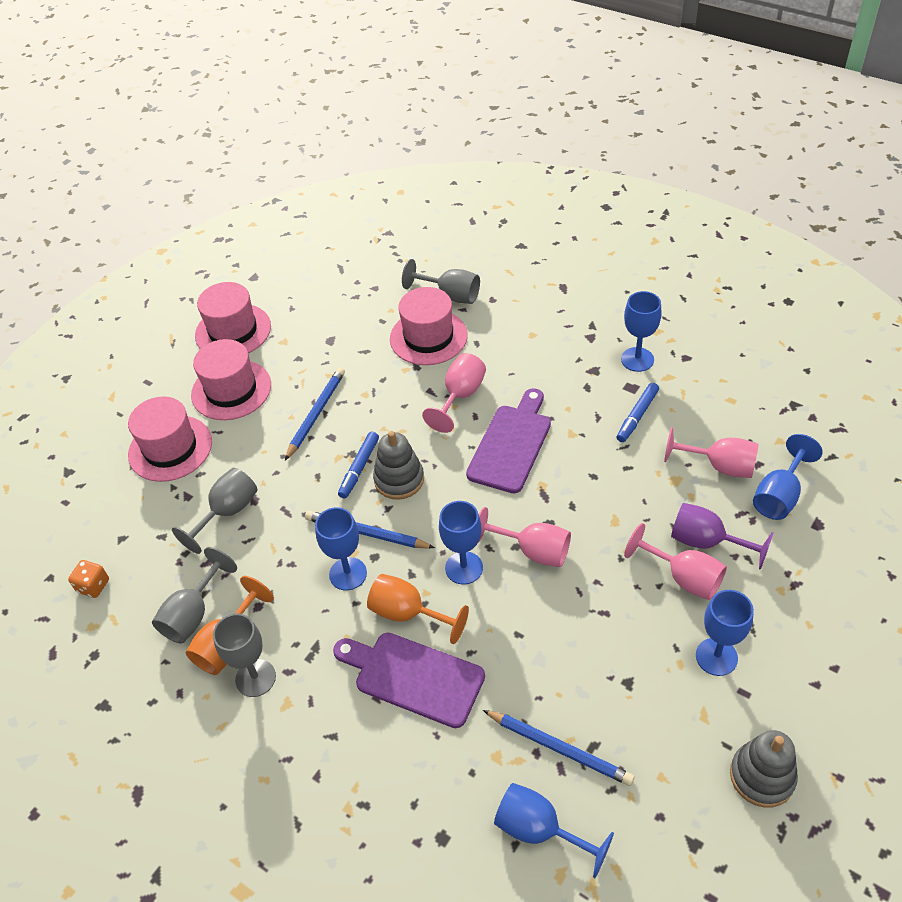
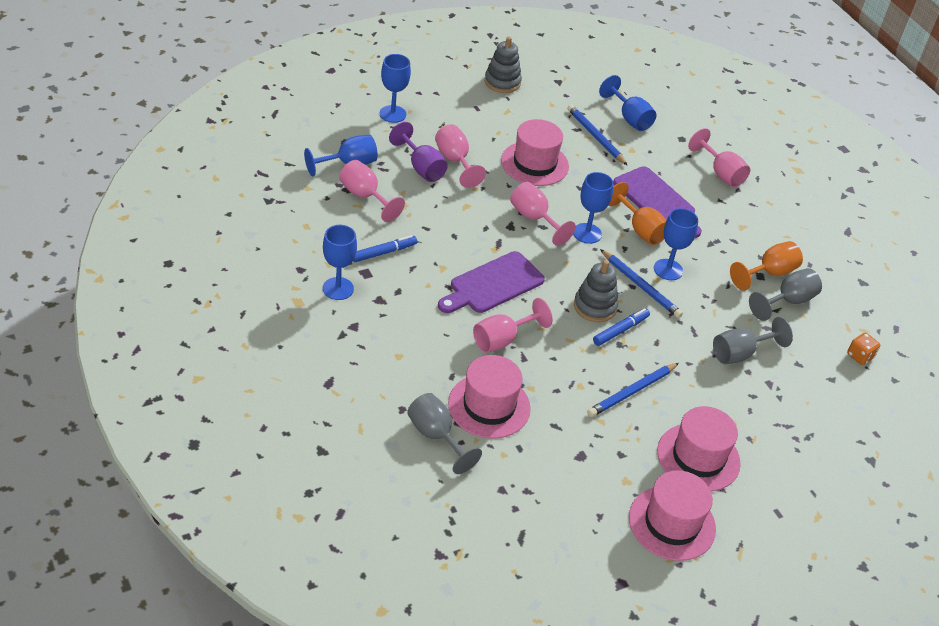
camera: 160 degrees left, 5 degrees down
(170, 448) = (772, 431): pink hat -> pink hat (534, 163)
(255, 678) = (757, 247): grey goblet -> none
(353, 795) = (721, 173): none -> pink goblet
(716, 657) = (475, 125): blue goblet -> blue goblet (392, 114)

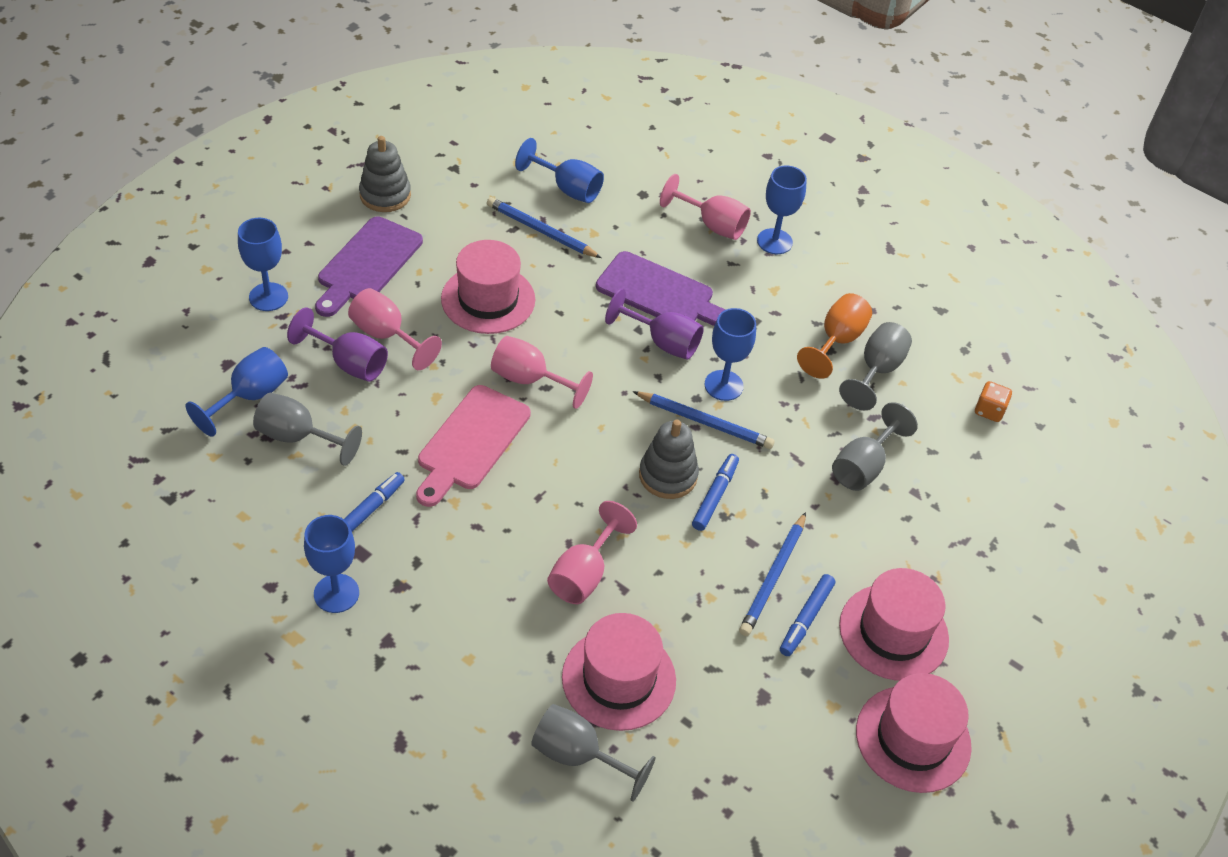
camera: 25 degrees left, 5 degrees up
(365, 196) = (298, 437): pink goblet -> grey goblet
(473, 239) = (470, 442): none -> pink cutting board
(493, 284) = (530, 498): purple cutting board -> purple cutting board (367, 264)
(587, 233) = (604, 374): blue goblet -> blue goblet (774, 241)
(639, 424) = (806, 619): none -> blue marker
(640, 230) = (663, 342): orange goblet -> purple goblet

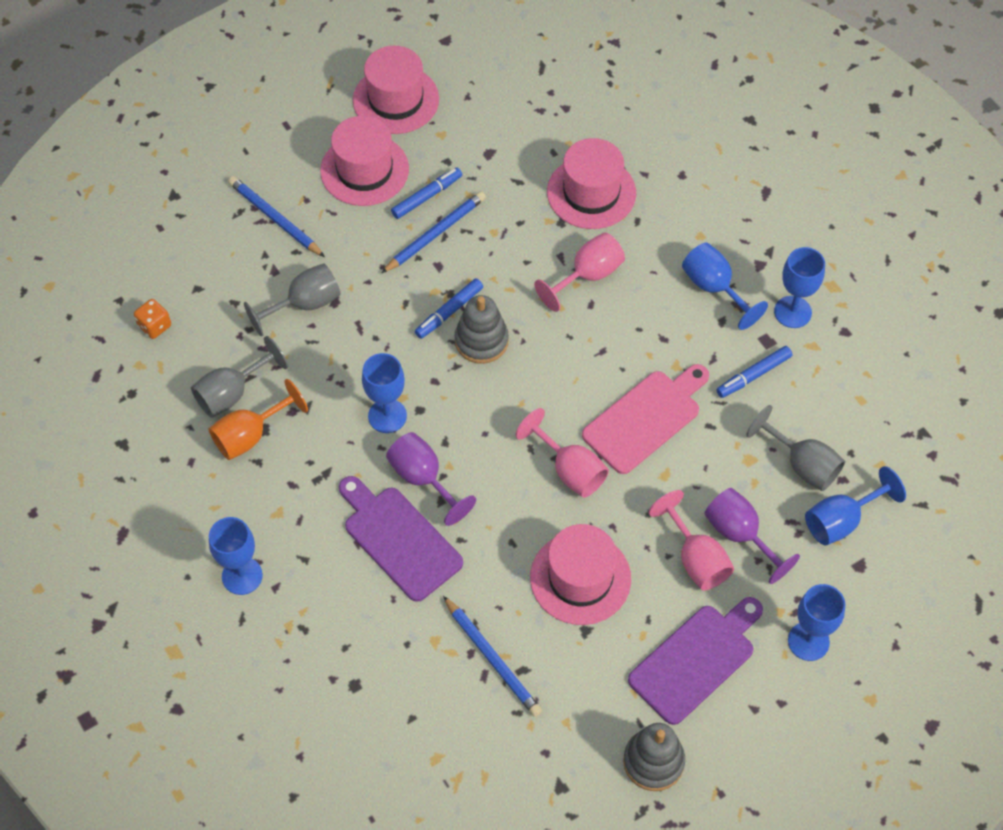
camera: 155 degrees left, 10 degrees up
(568, 189) = (438, 716): blue goblet -> blue goblet (714, 288)
(578, 755) = (641, 151): grey goblet -> none
(704, 422) = (424, 383): blue pencil -> blue pencil (275, 218)
(712, 225) = (298, 617): pink goblet -> none

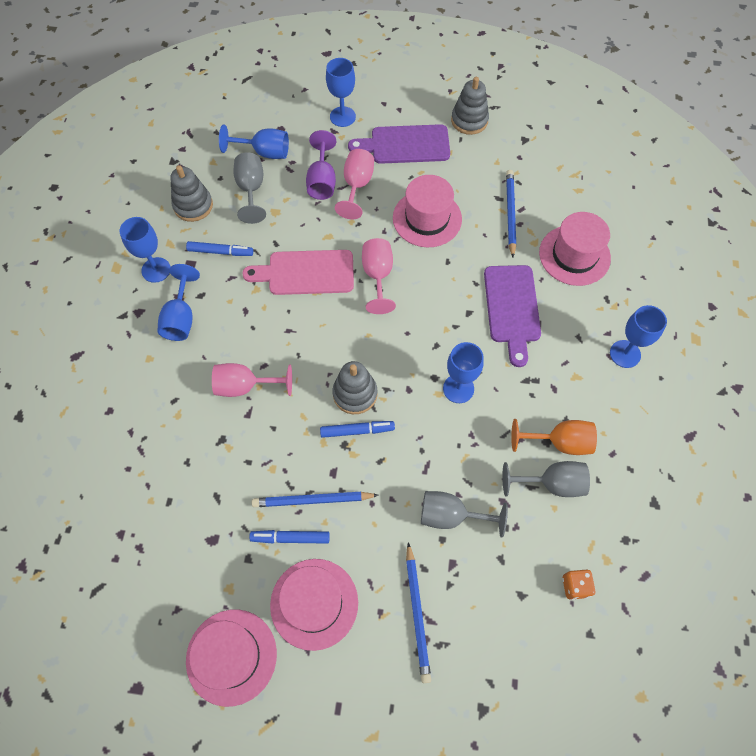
camera: 140 degrees left, 5 degrees up
(423, 478) = (468, 333): purple goblet -> none
(591, 192) = (179, 446): pink hat -> pink hat (574, 255)
(839, 401) = (193, 206): none -> grey stacking toy

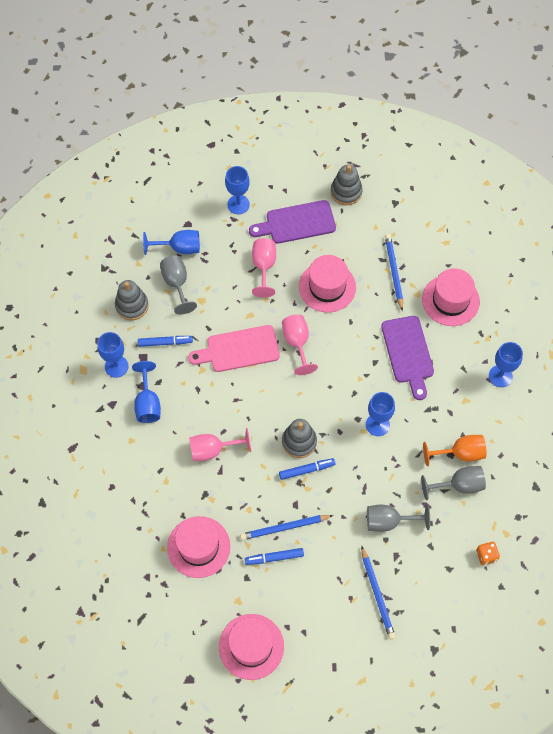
camera: 10 degrees left, 0 degrees up
(314, 603) = (302, 600): pink hat -> pink hat (198, 547)
(322, 181) = (234, 267): purple goblet -> none

